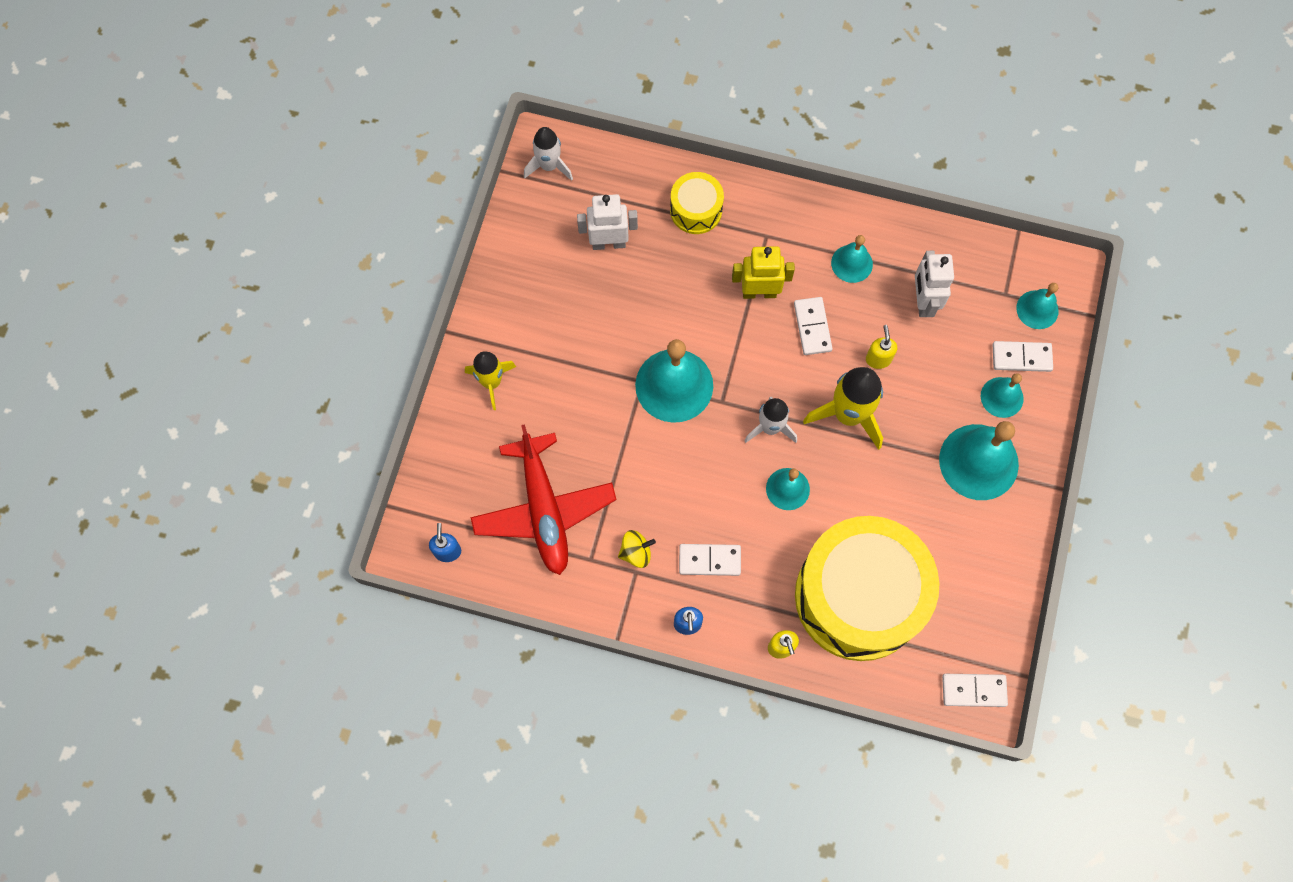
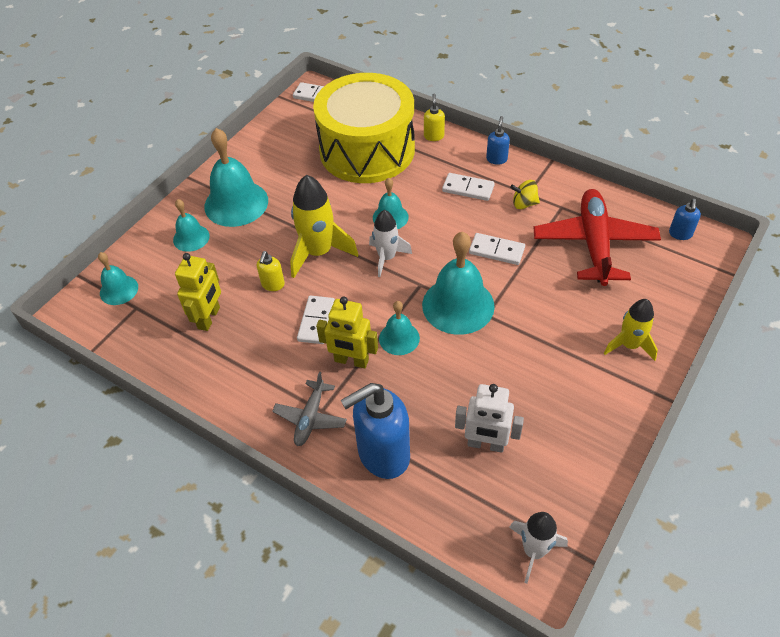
camera: 160 degrees left, 20 degrees down
(696, 210) = (383, 454): yellow drum -> blue soap dispenser
(773, 226) = (310, 418): none -> grey plane
(852, 263) = (253, 364): turquoise bell -> turquoise bell (399, 338)
(923, 302) = (209, 318): white robot -> yellow robot
(1021, 357) = (157, 260): white domino -> white domino (496, 251)

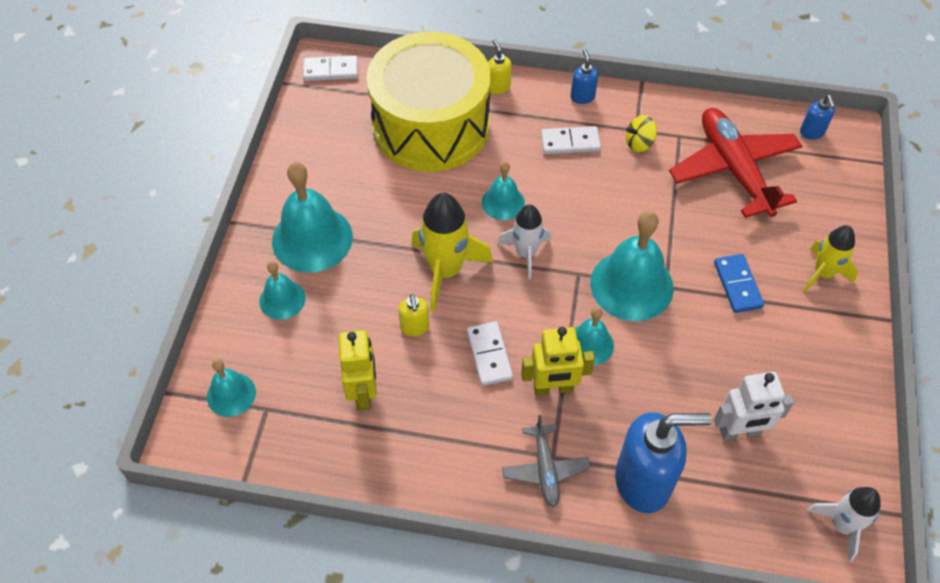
camera: 25 degrees left, 5 degrees up
(383, 454) = (643, 482): blue soap dispenser -> blue soap dispenser turned 135 degrees counterclockwise
(496, 251) = (639, 208): white domino -> none
(547, 331) = (737, 285): none -> blue domino

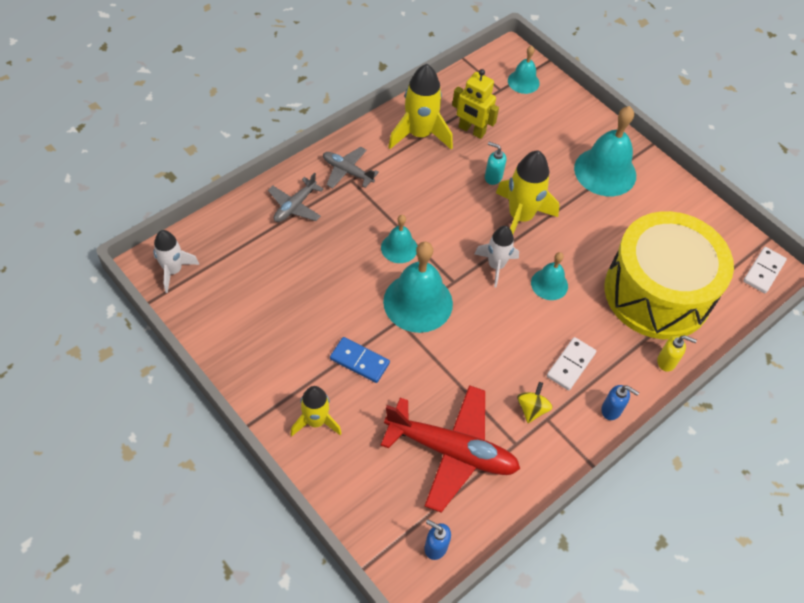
camera: 125 degrees right, 0 degrees up
(282, 299) = (569, 133): turquoise bell -> none
(415, 327) = (493, 177): yellow soap dispenser -> turquoise soap dispenser
(419, 439) = (419, 134): none -> yellow rocket
(489, 355) = (440, 197): white domino -> none
(553, 388) = (389, 209): yellow robot -> none
(643, 482) = (295, 206): blue soap dispenser -> grey plane
(740, 431) = (271, 273): white robot -> none

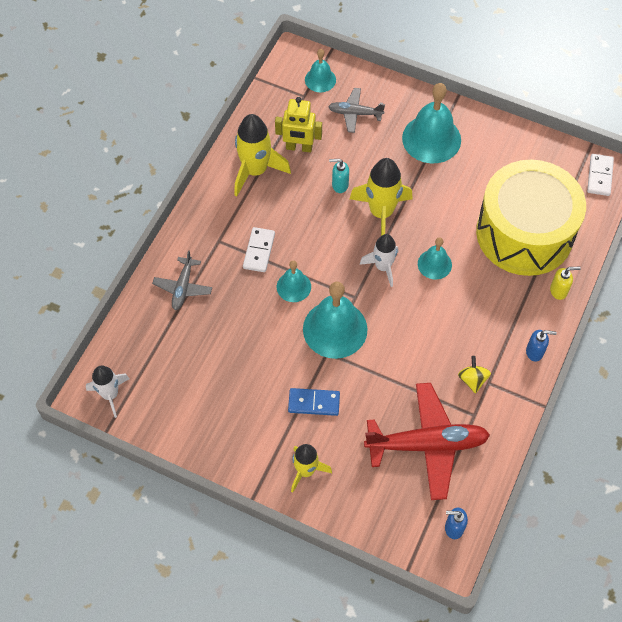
camera: 20 degrees left, 5 degrees up
(347, 171) = (211, 234): grey plane -> grey plane (355, 113)
(570, 365) = (485, 328): white domino -> white domino (259, 251)

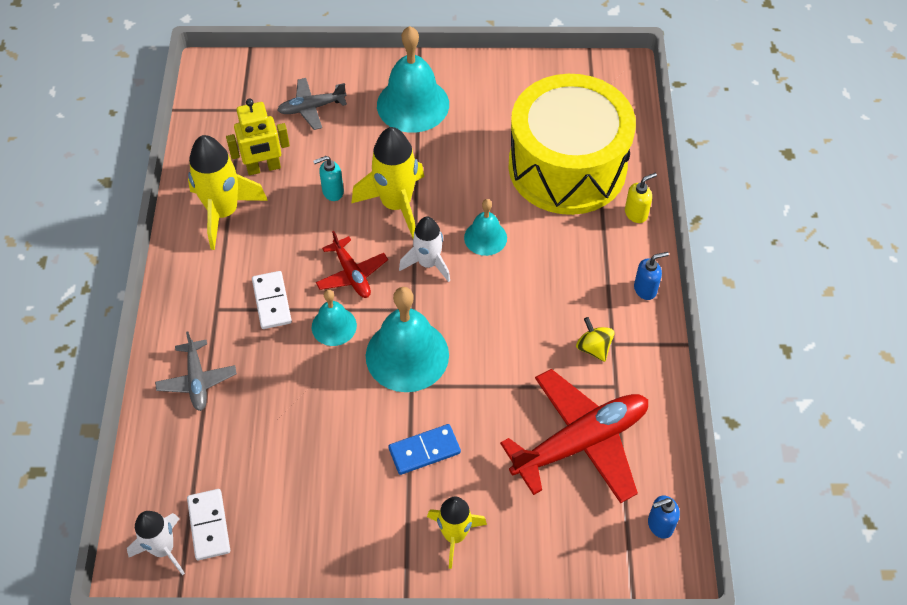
camera: 25 degrees left, 5 degrees down
(320, 79) = (252, 85): turquoise bell -> none
(324, 253) = (351, 274): none -> red plane
(599, 176) = (615, 78): white domino -> white domino (209, 525)

